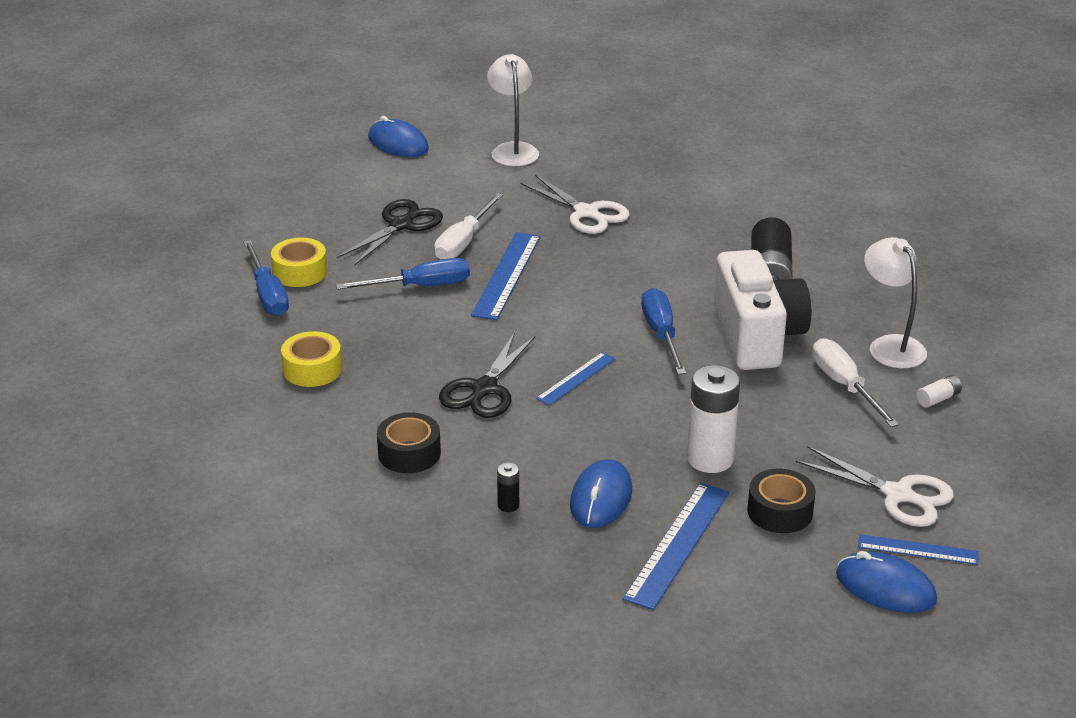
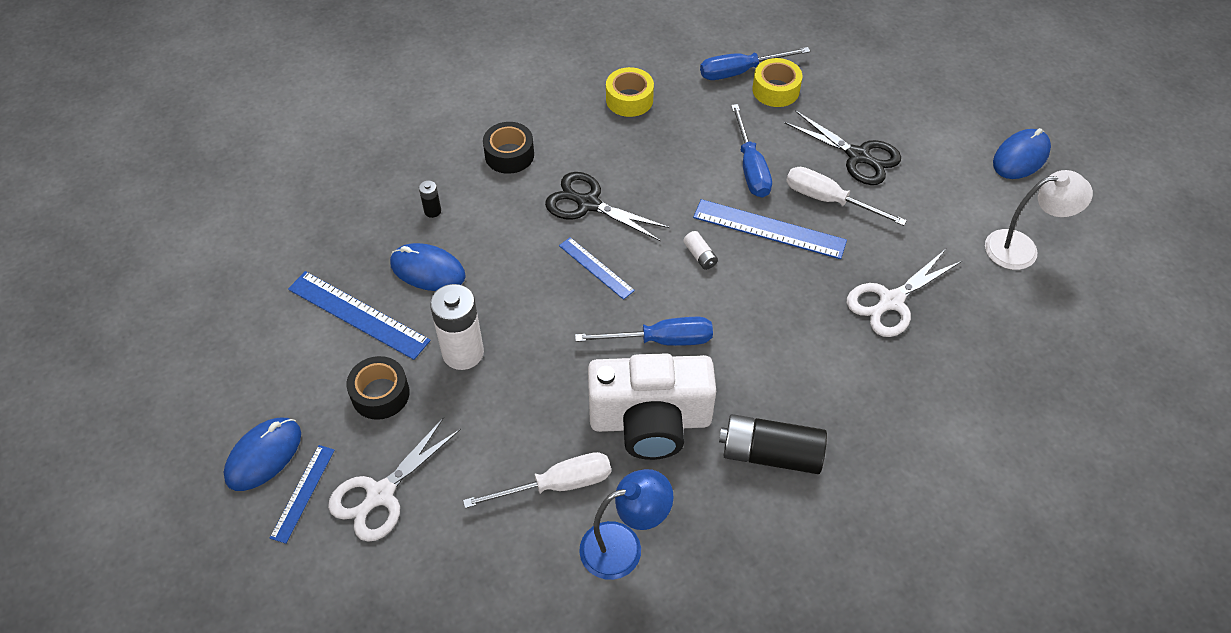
camera: 95 degrees right, 20 degrees up
(890, 345) = (623, 546): white lamp -> blue lamp
(938, 399) = (522, 570): white battery -> white battery (700, 255)

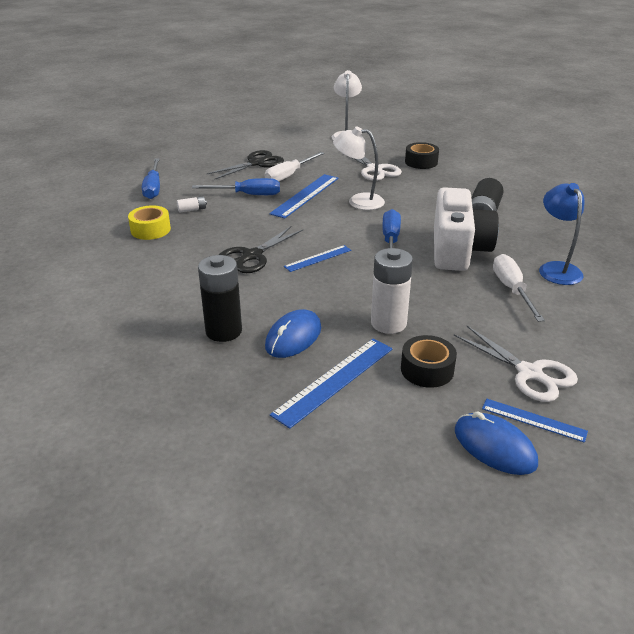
camera: 80 degrees left, 20 degrees down
(432, 211) = (223, 331): black battery -> black battery, size x2.21
(509, 155) = (177, 287): black tape -> black tape (421, 162)
(700, 255) = (320, 219): white battery -> white battery (192, 210)
(770, 292) = (358, 201): none -> white lamp
(775, 90) = (180, 179): yellow tape -> none
(1021, 157) = (280, 126): blue mouse -> none

